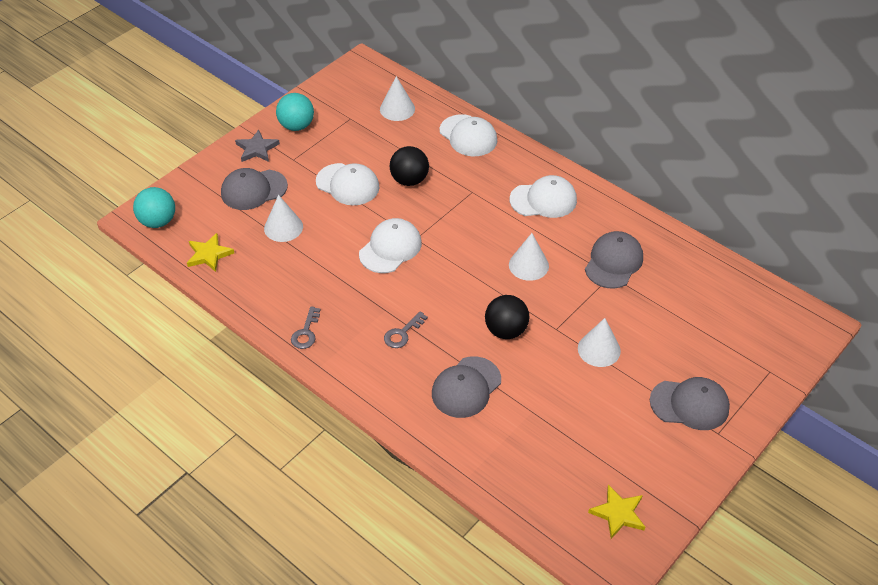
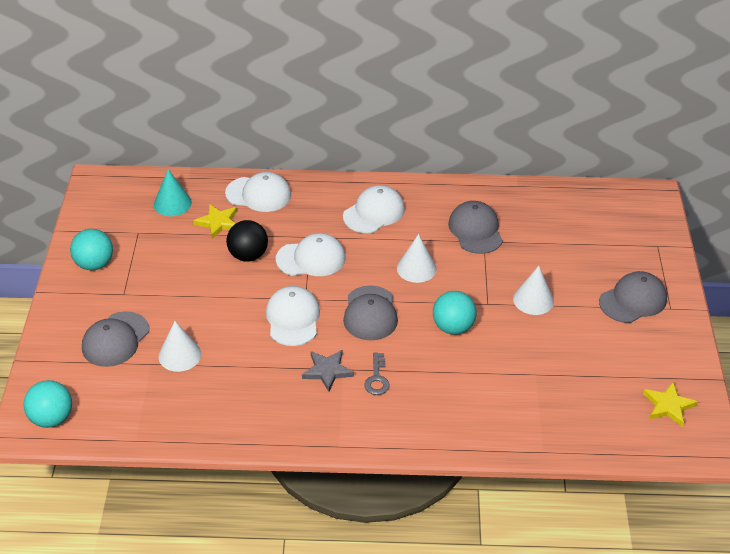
camera: 40 degrees left, 5 degrees down
(209, 254) = (135, 417): yellow star -> yellow star (218, 222)
(257, 149) = (78, 303): grey star -> grey star (327, 371)
(306, 332) = (297, 427): grey key -> none
(347, 184) = (198, 288): white cap -> white cap (311, 258)
(397, 109) = (172, 203): white cone -> turquoise cone
(466, 387) = (470, 388): grey cap -> grey cap (370, 313)
(506, 330) = (453, 327): black ball -> turquoise ball

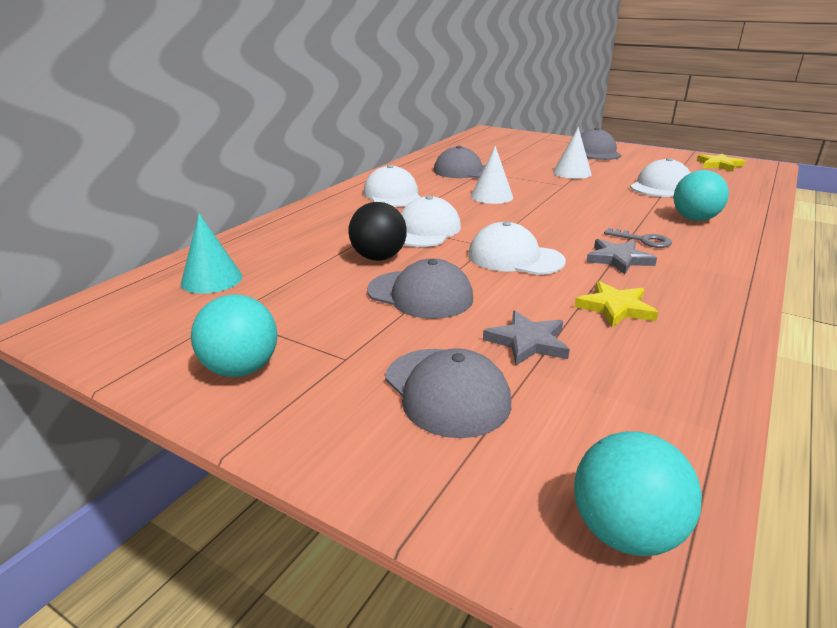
camera: 60 degrees left, 15 degrees down
(179, 355) = (528, 342): white cone -> grey star
(218, 222) = (295, 261): yellow star -> yellow star (615, 308)
(258, 194) = (283, 232): white cap -> white cap (660, 187)
(370, 313) = (539, 224): grey cap -> grey cap (420, 294)
(453, 327) = (586, 200): turquoise ball -> turquoise ball (694, 219)

